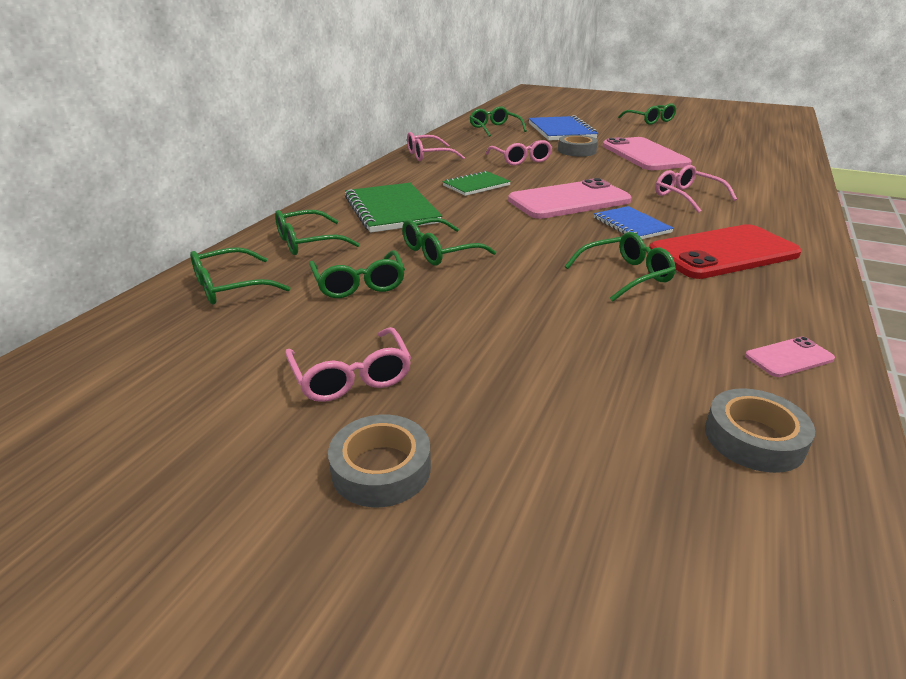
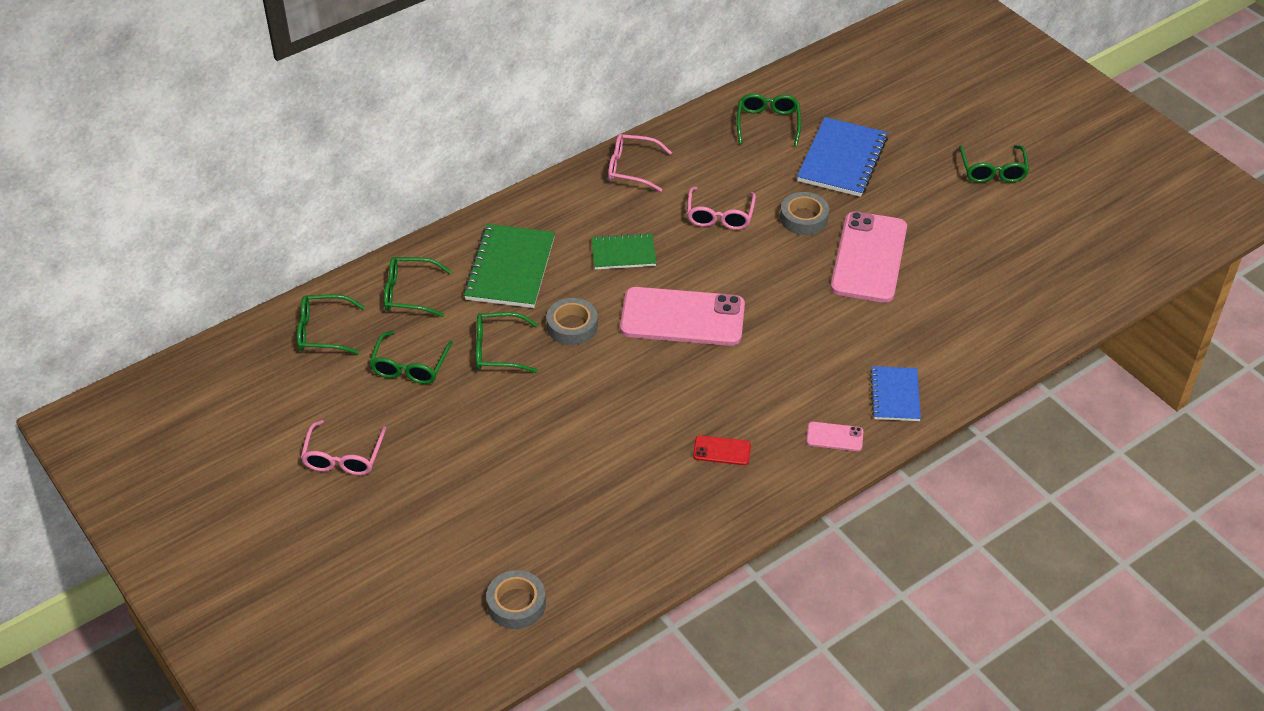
camera: 30 degrees right, 15 degrees up
(381, 468) = (314, 528): grey tape -> grey tape (572, 326)
(625, 275) = (608, 442): green glasses -> none
(631, 225) = (693, 380): blue notebook -> blue notebook (895, 395)
(686, 197) = (804, 357): pink glasses -> none
(723, 253) = (722, 451): red phone -> red phone, size x0.43
(789, 357) = (617, 566): pink phone -> pink phone (834, 437)

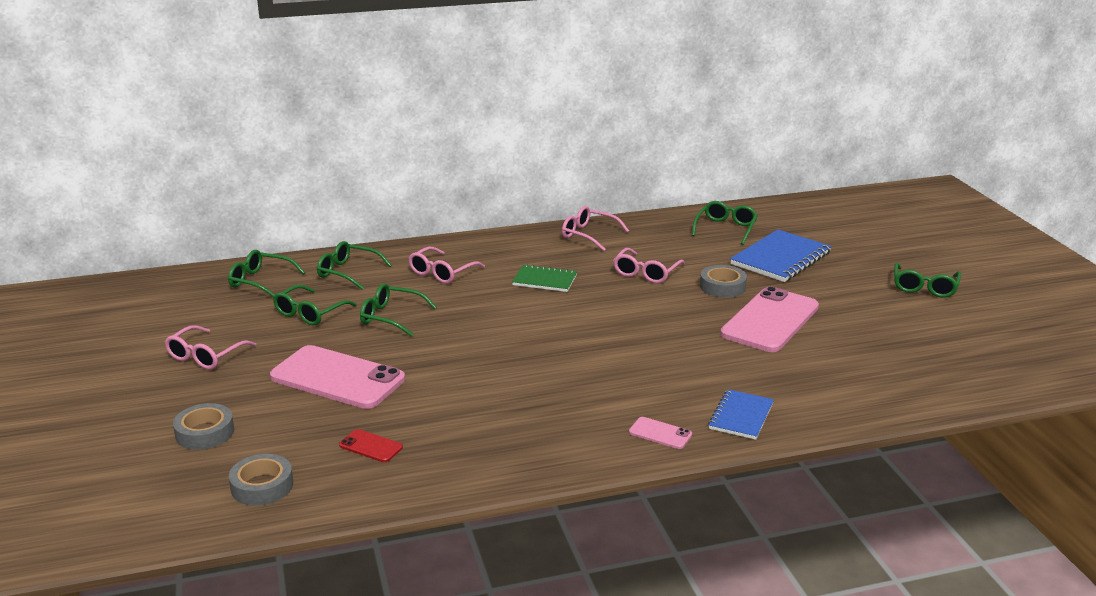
camera: 20 degrees right, 20 degrees down
(510, 268) = (442, 273): green notebook -> pink glasses
(572, 326) = (466, 314): grey tape -> grey tape (205, 433)
(682, 317) = (568, 327): pink phone -> pink phone (337, 378)
(722, 451) = (541, 420): red phone -> red phone (371, 446)

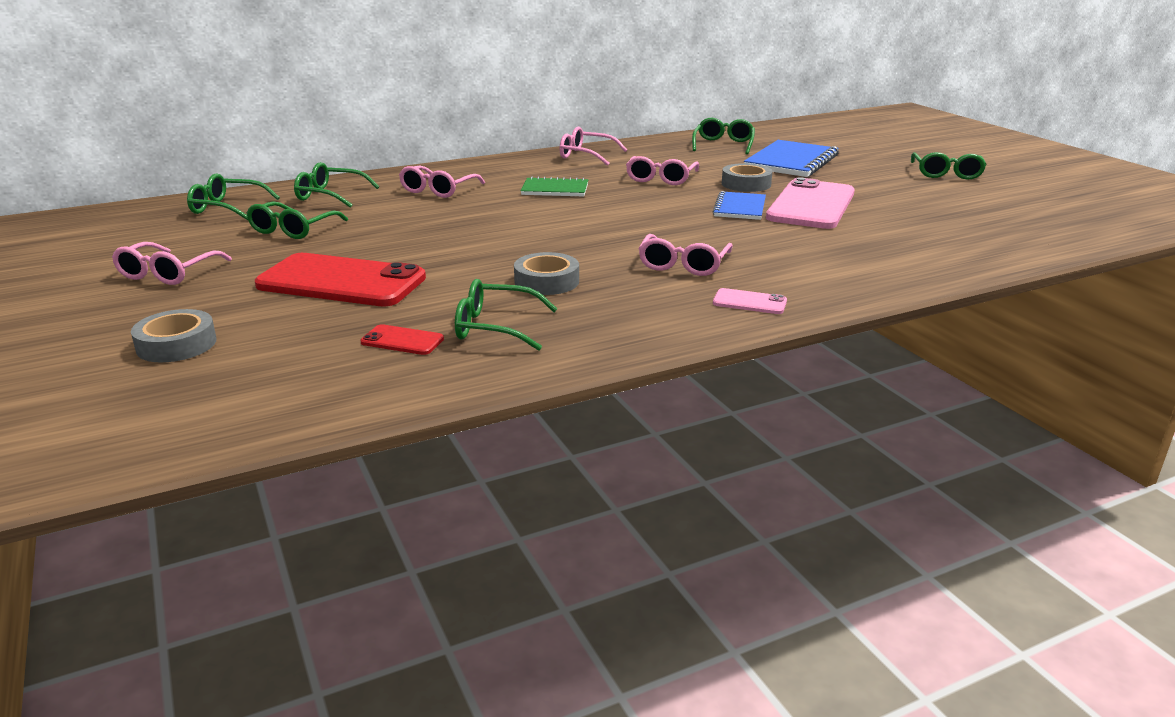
camera: 10 degrees left, 0 degrees up
(262, 486) = (265, 392): grey tape -> grey tape (546, 281)
(337, 378) = (341, 282): pink phone -> red phone
(391, 317) = (391, 227): green glasses -> green glasses (495, 327)
(622, 385) = (683, 265): none -> pink glasses
(741, 416) = (831, 281): blue notebook -> blue notebook (739, 208)

